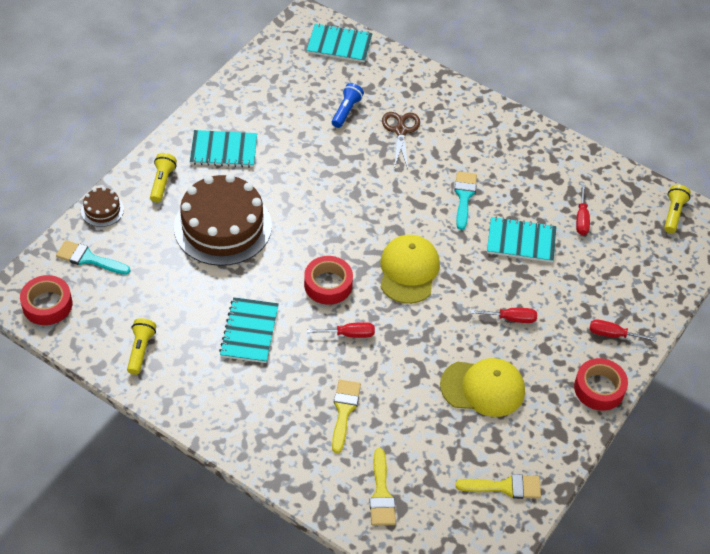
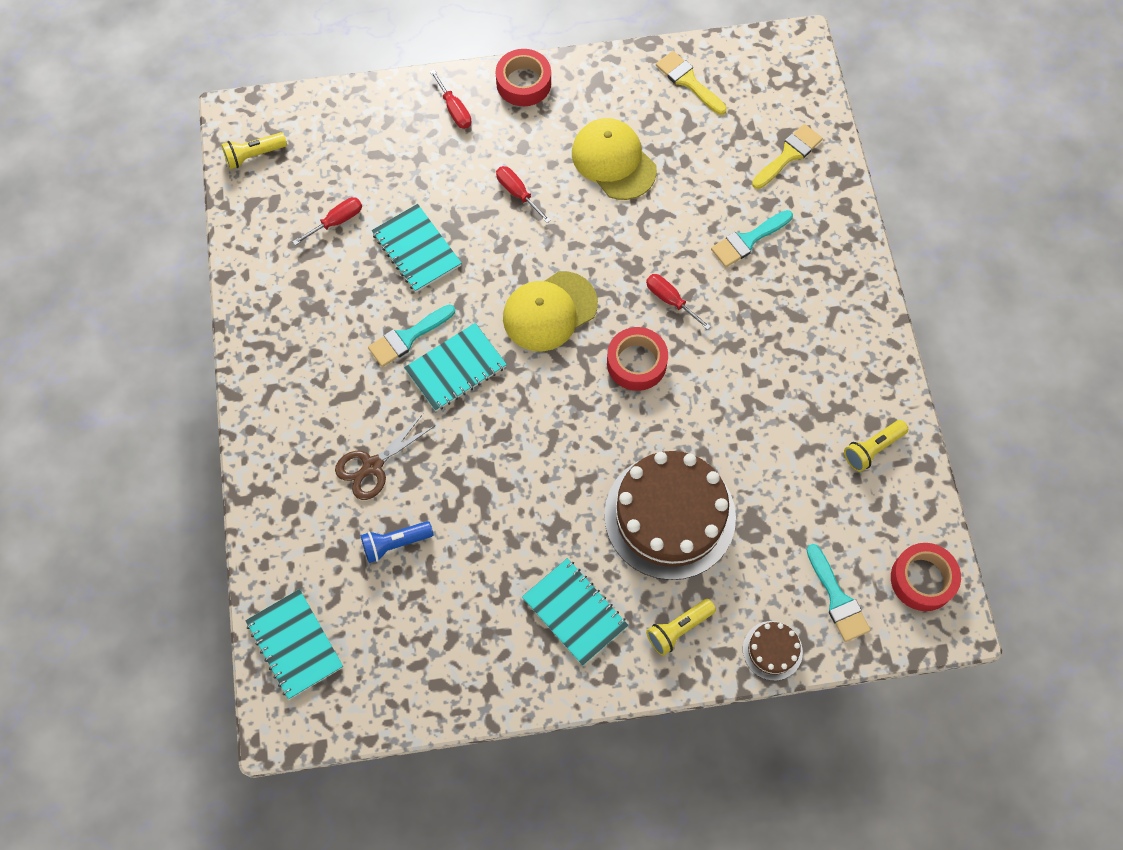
camera: 130 degrees left, 15 degrees up
(249, 331) = (755, 380): turquoise notebook -> turquoise notebook (455, 368)
(344, 411) = (748, 240): yellow brush -> turquoise brush

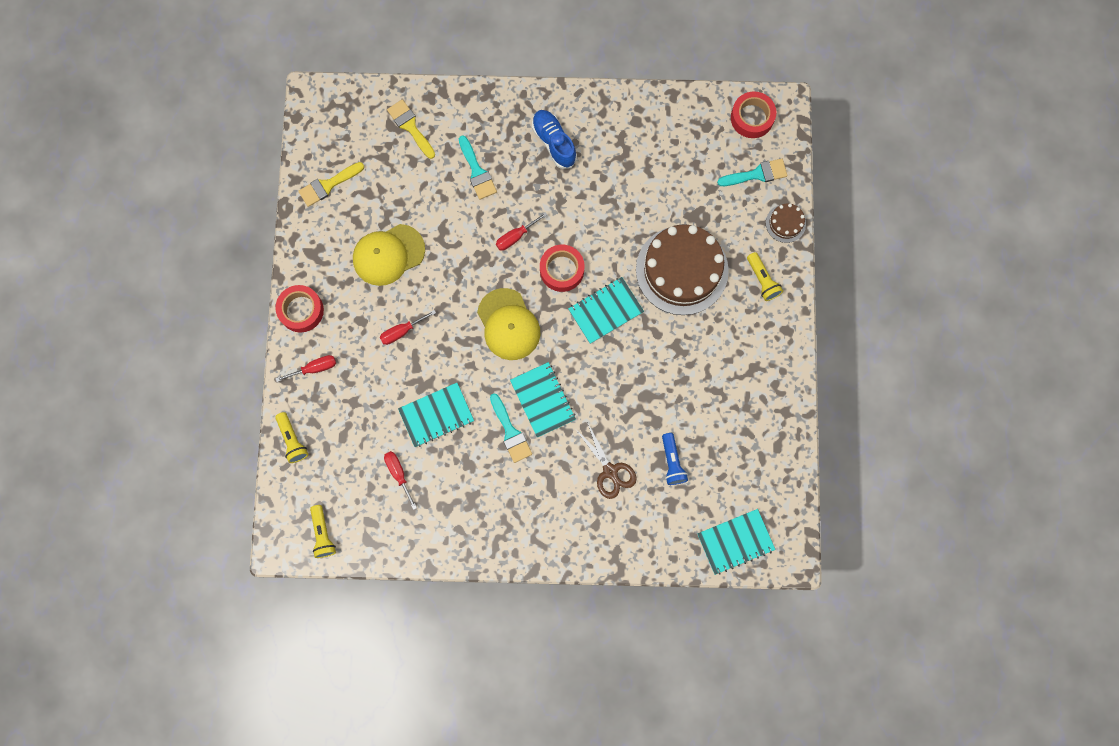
camera: 80 degrees left, 10 degrees up
(574, 612) = (741, 346): turquoise notebook -> turquoise notebook (605, 311)
(813, 324) = (554, 142): none -> blue shoe
(872, 449) = (655, 126): yellow flashlight -> yellow flashlight (292, 440)

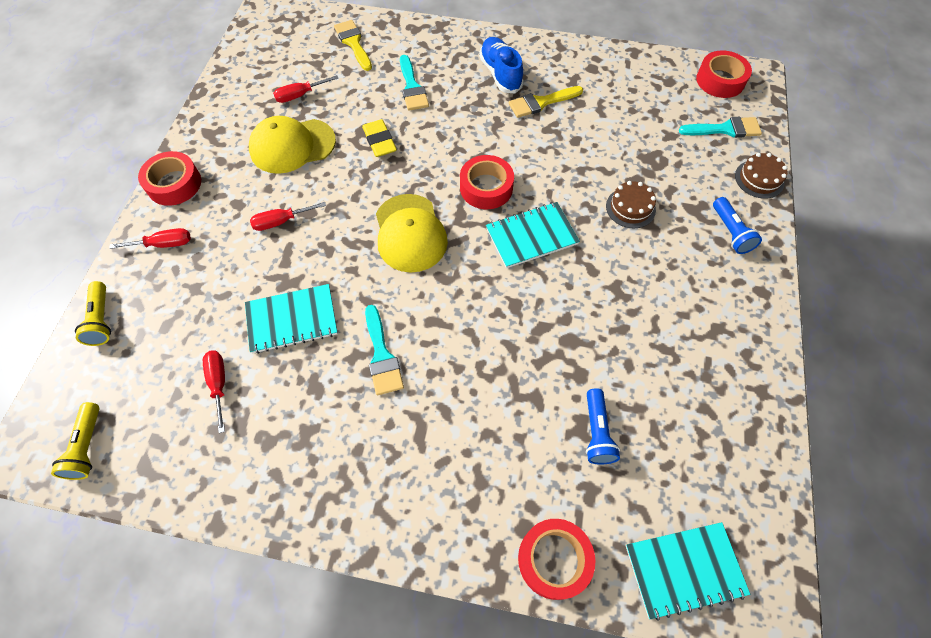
camera: 10 degrees right, 15 degrees down
(328, 185) = (251, 78): yellow brush -> yellow brush (541, 102)
(462, 237) = (379, 141): none -> yellow eraser
(515, 237) = (440, 149): red screwdriver -> red screwdriver (300, 95)
(542, 400) = (433, 324): turquoise notebook -> none
(610, 471) = (507, 429): brown scissors -> none
(653, 550) = (554, 559): none -> red tape
(682, 270) = (630, 208): brown cake -> brown cake, size x0.44
(762, 280) = (730, 232): yellow flashlight -> blue flashlight

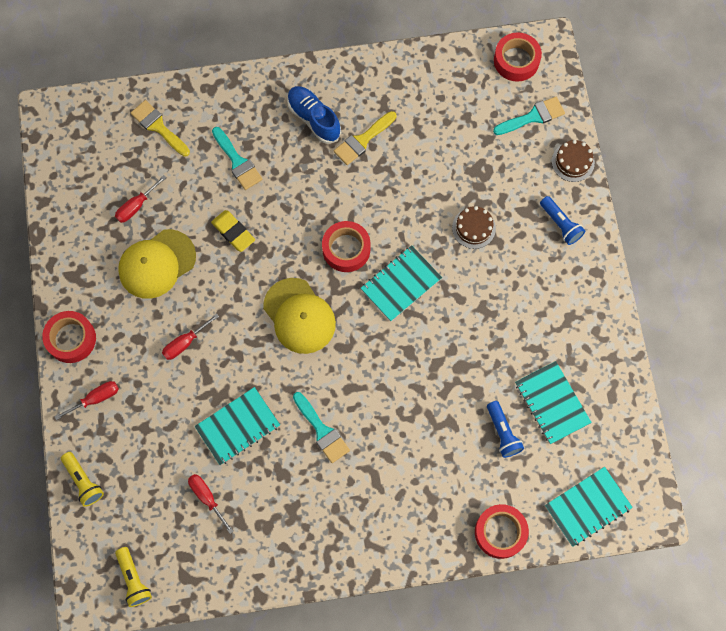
camera: 20 degrees left, 10 degrees up
(670, 418) = (552, 403): none -> turquoise notebook

